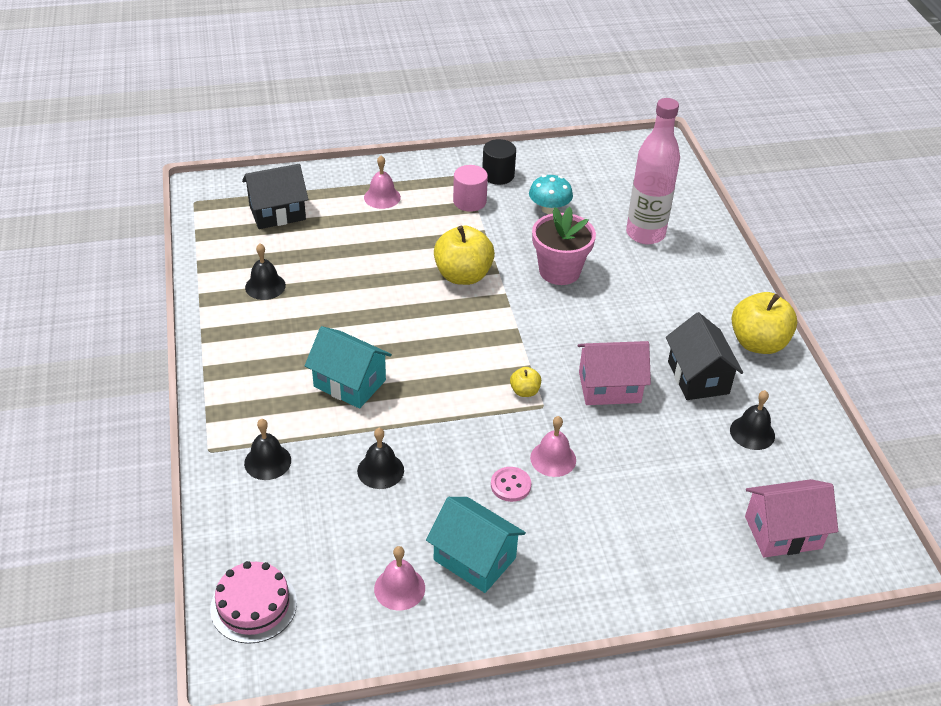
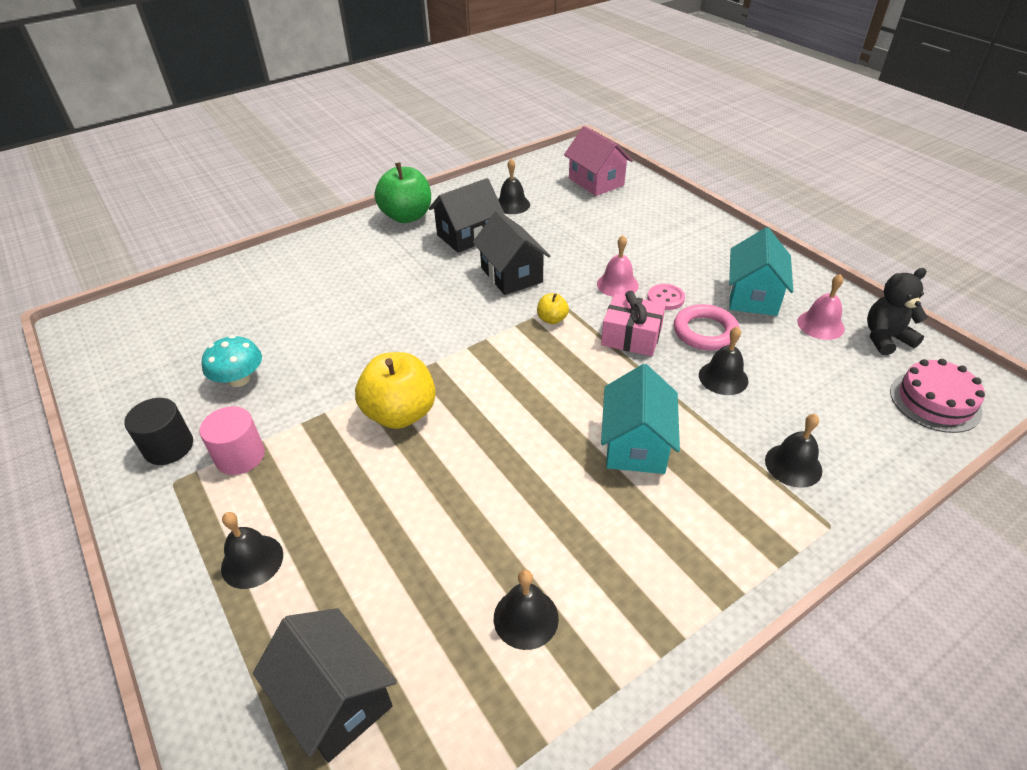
camera: 110 degrees left, 0 degrees up
(348, 630) = (885, 338): none -> black teddy bear
(382, 197) = (252, 561): pink bell -> black bell
(445, 489) = (705, 332): none -> pink ring
(469, 434) = (631, 337): none -> pink gift
(559, 271) = (358, 342): pink flower pot -> none
(609, 387) = (511, 275): pink house -> black house
(645, 234) = (269, 300): pink bottle -> none
(758, 343) = (407, 216): yellow apple -> green apple

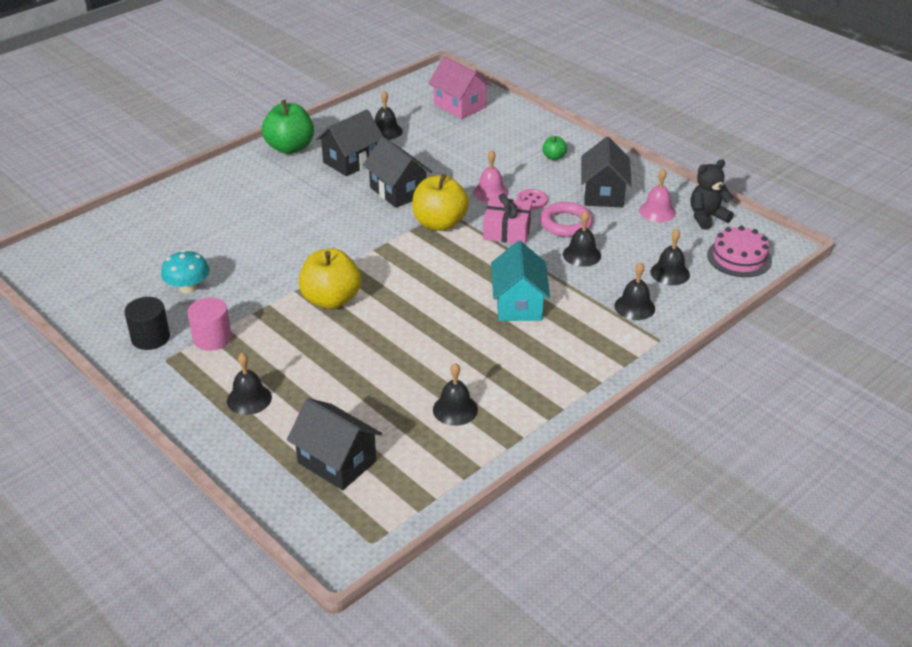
camera: 10 degrees left, 5 degrees down
(552, 319) = (439, 223): yellow apple -> yellow apple, size x2.12
(695, 246) = (554, 157): none -> green apple
(753, 296) = (603, 194): turquoise house -> black house
(840, 416) = (670, 273): none -> black bell

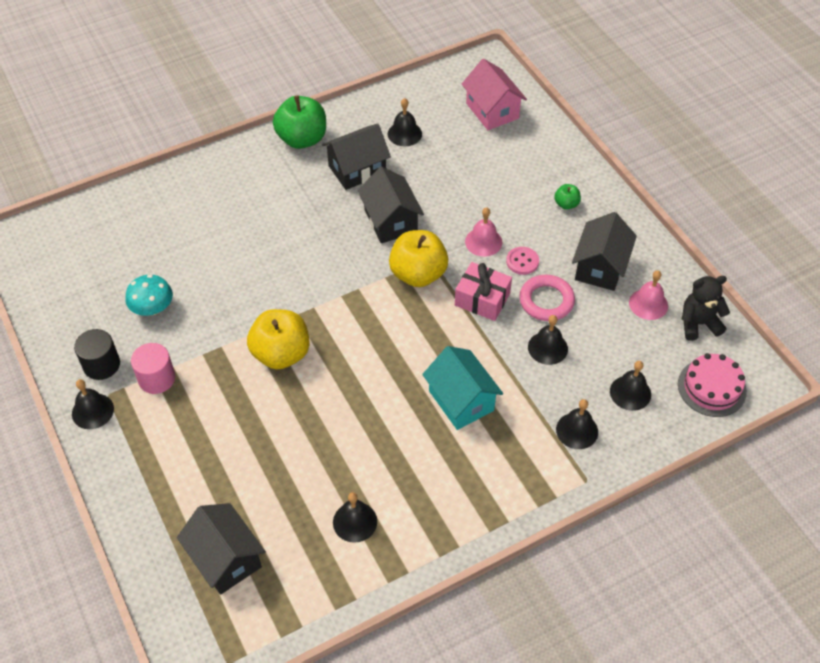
camera: 15 degrees right, 15 degrees up
(249, 399) = (169, 462): black bell -> black bell (92, 411)
(519, 304) = (461, 400): turquoise house -> turquoise house turned 45 degrees counterclockwise

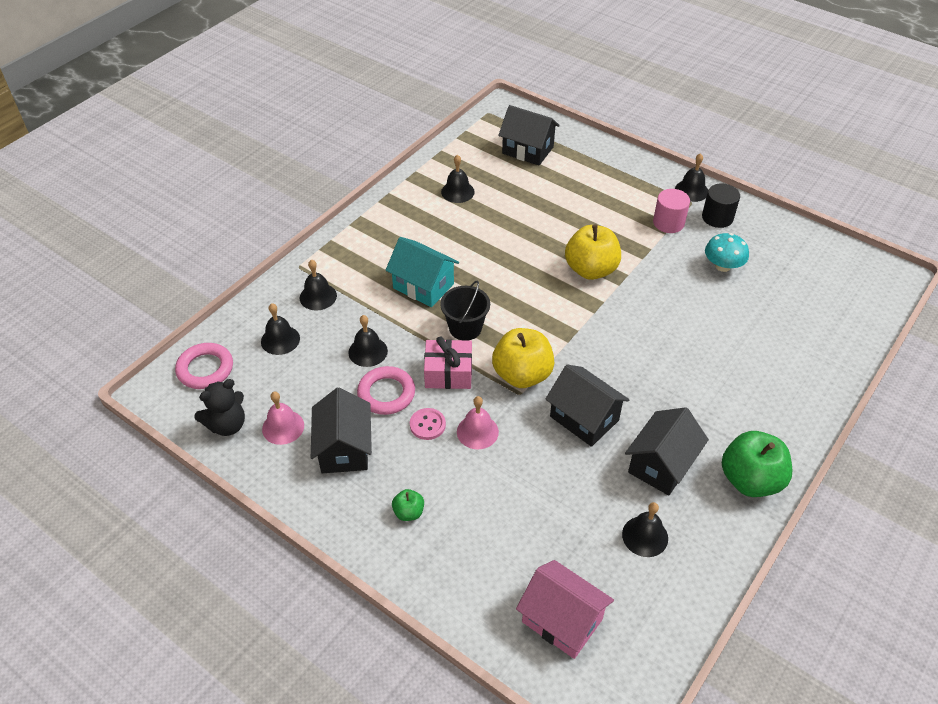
camera: 155 degrees right, 5 degrees down
(444, 337) = (465, 328): none -> black bucket
(711, 387) = (205, 369): pink cake -> pink ring

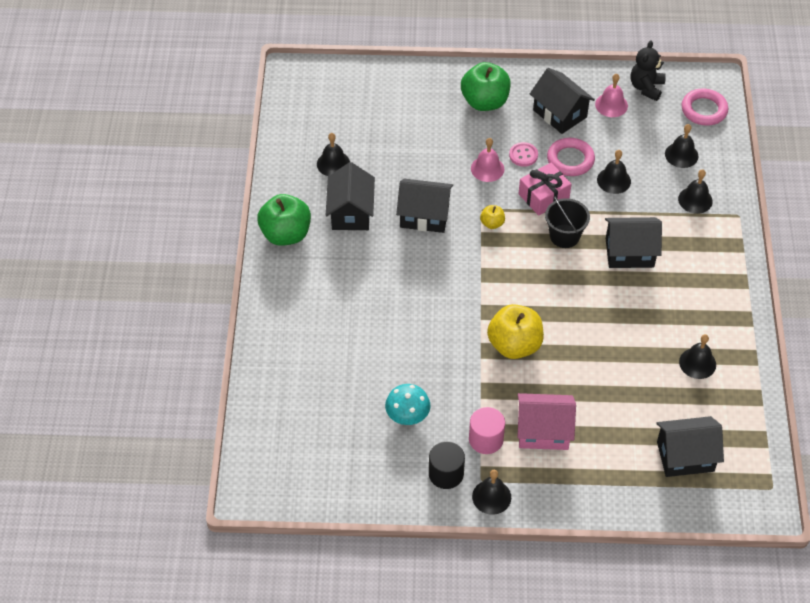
camera: 145 degrees right, 5 degrees up
(408, 512) = (485, 102): green apple -> green apple, size x2.12
(423, 286) = (629, 253): turquoise house -> black house
(522, 375) = (492, 223): yellow apple -> yellow apple, size x0.47
(562, 620) = (351, 96): pink house -> pink house (543, 431)

